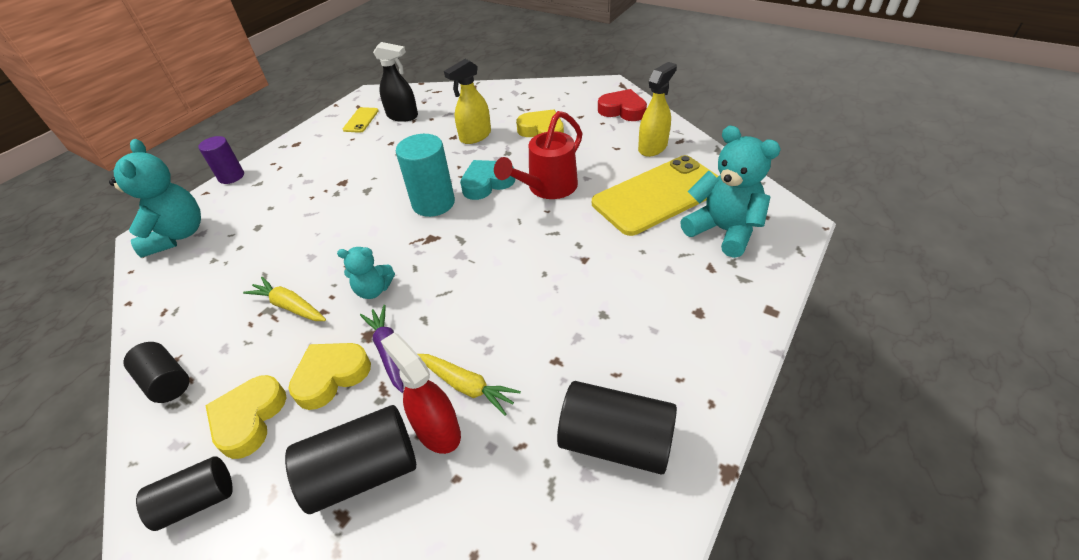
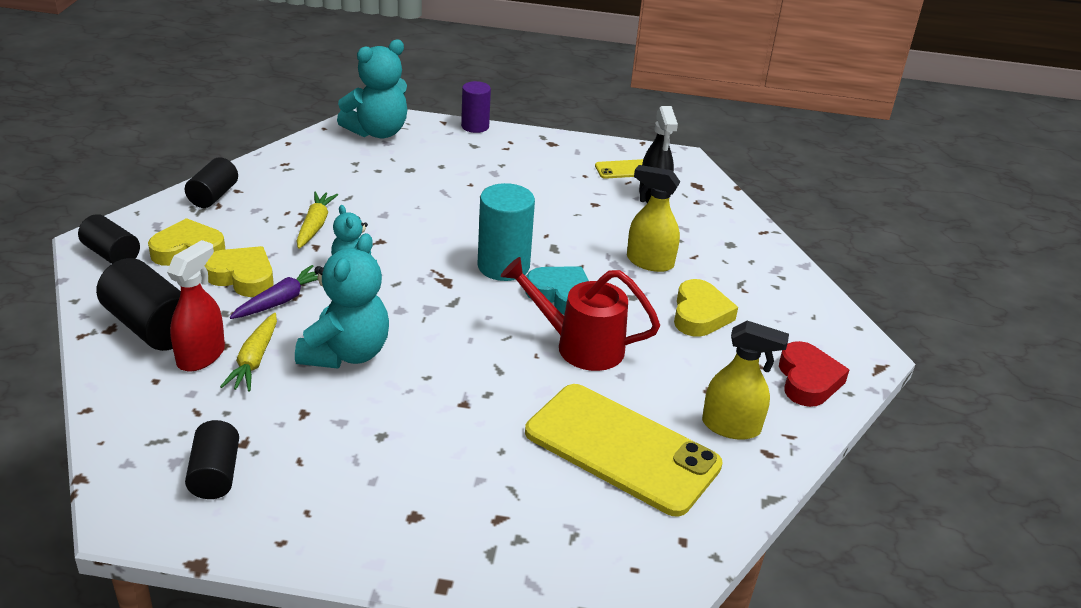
camera: 60 degrees right, 10 degrees down
(615, 441) = (215, 474): black cylinder -> black cylinder, size x0.64
(723, 231) = (578, 523): turquoise teddy bear -> turquoise teddy bear (346, 353)

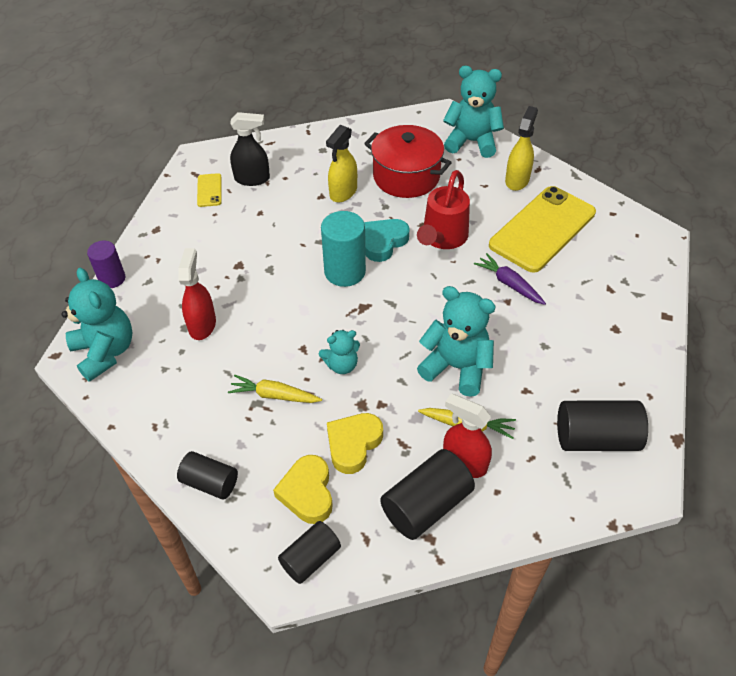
camera: 80 degrees left, 15 degrees up
(215, 474) = (596, 438): black cylinder -> black cylinder, size x1.56
(281, 301) = (389, 413): purple carrot -> purple carrot (509, 284)
(413, 179) = (202, 325): none -> red spray bottle
(700, 314) = (406, 176): yellow heart -> red pot
(808, 380) = (471, 142): red heart -> turquoise teddy bear

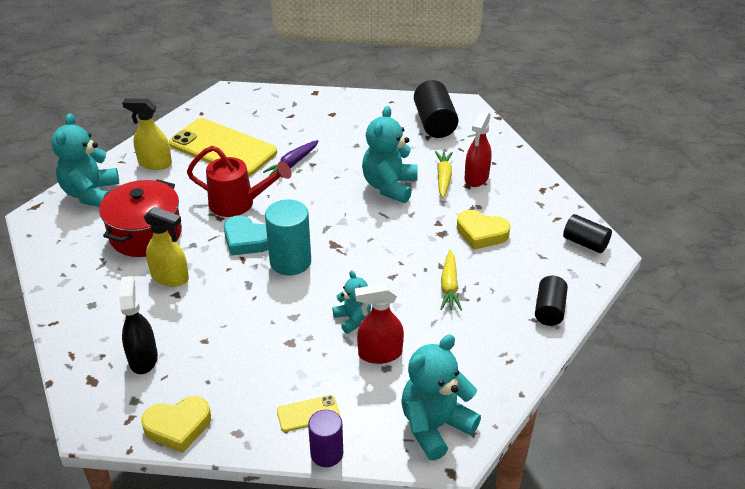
camera: 100 degrees left, 10 degrees down
(209, 190) = (163, 396): yellow phone -> yellow phone (308, 414)
(307, 492) = (533, 252): yellow heart -> yellow heart (178, 427)
(341, 365) = (404, 249): turquoise teddy bear -> turquoise teddy bear (353, 319)
(426, 505) = (518, 193): black cylinder -> none

